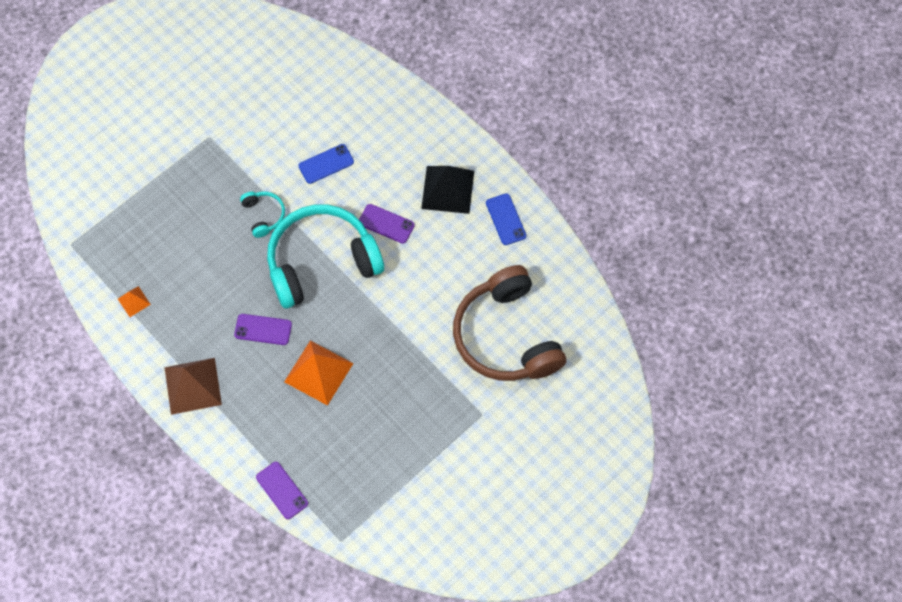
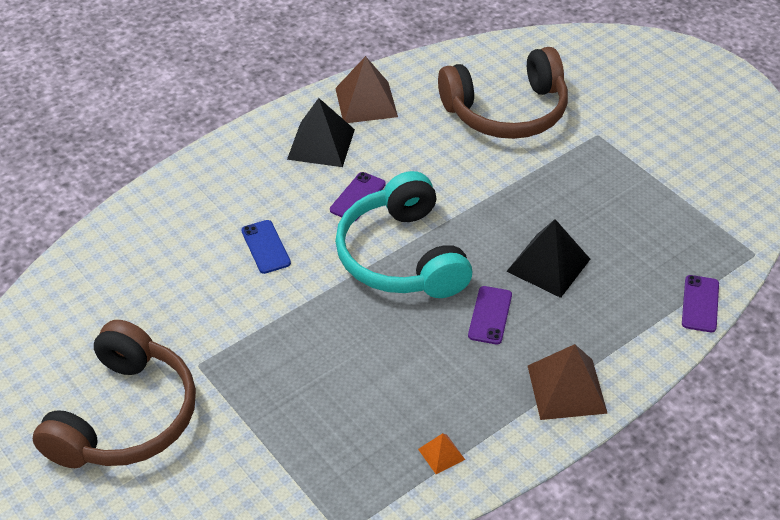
camera: 85 degrees left, 20 degrees down
(163, 100) = (125, 417): none -> brown headphones
(264, 215) = (328, 310): turquoise headphones -> none
(282, 490) = (700, 304): purple phone -> purple phone turned 45 degrees counterclockwise
(318, 372) = (548, 265): orange pyramid -> black pyramid
(505, 219) = (366, 102): blue phone -> brown pyramid

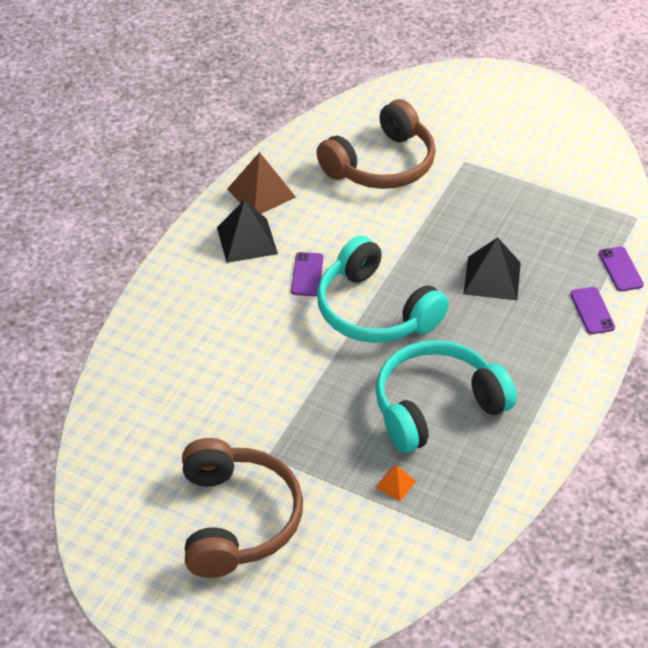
camera: 25 degrees left, 0 degrees up
(265, 247) = (258, 341): blue phone -> none
(400, 378) = (436, 406): none -> turquoise headphones
(441, 454) = (504, 451): orange pyramid -> orange pyramid (395, 484)
(490, 315) = (473, 333): purple phone -> purple phone (592, 311)
(566, 389) = (565, 368): brown pyramid -> none

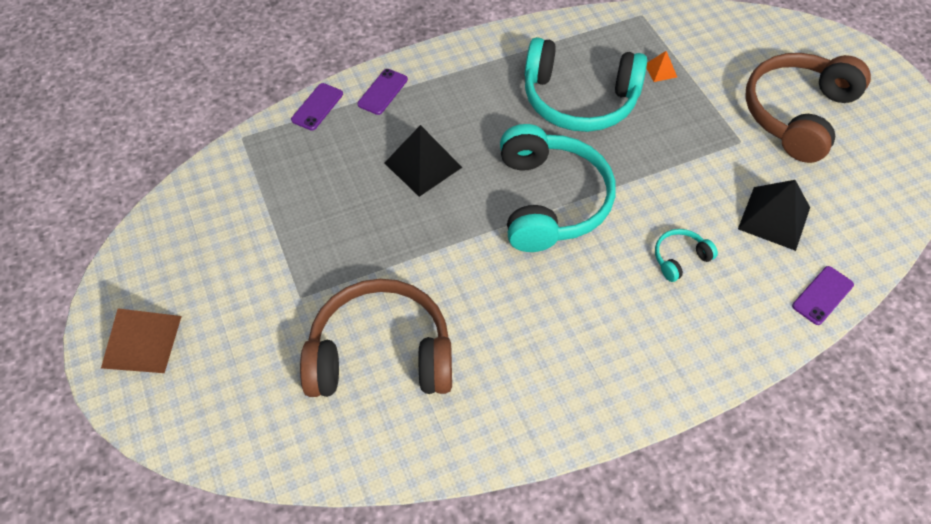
camera: 140 degrees left, 10 degrees up
(245, 328) = (680, 258): none -> turquoise headphones
(247, 240) = (603, 355): black pyramid -> black pyramid (774, 218)
(261, 193) = (538, 408): brown pyramid -> brown pyramid (141, 341)
(307, 274) = (577, 275): purple phone -> purple phone (822, 295)

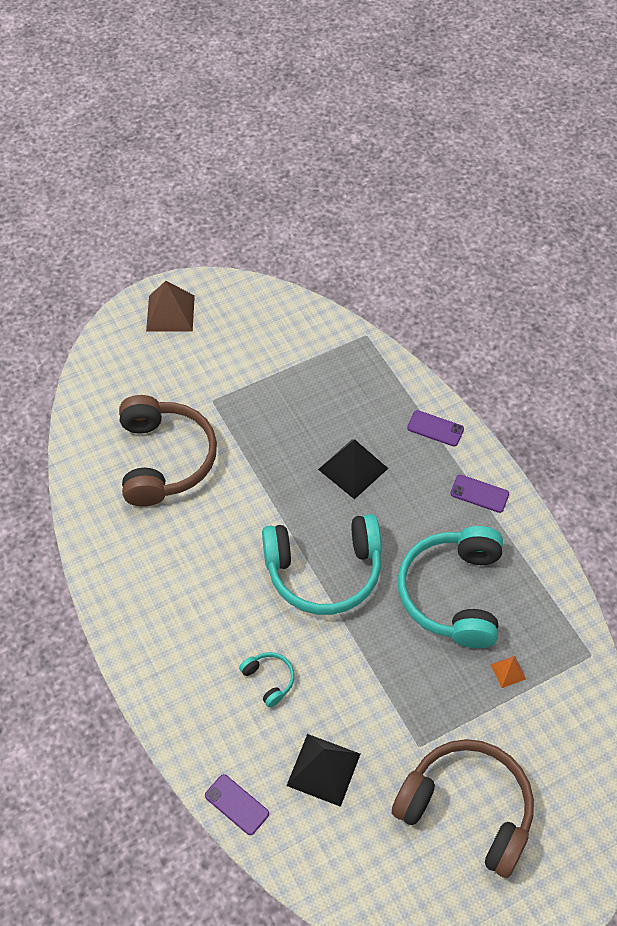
camera: 85 degrees right, 0 degrees up
(317, 107) = (409, 382): purple phone -> purple phone (479, 494)

